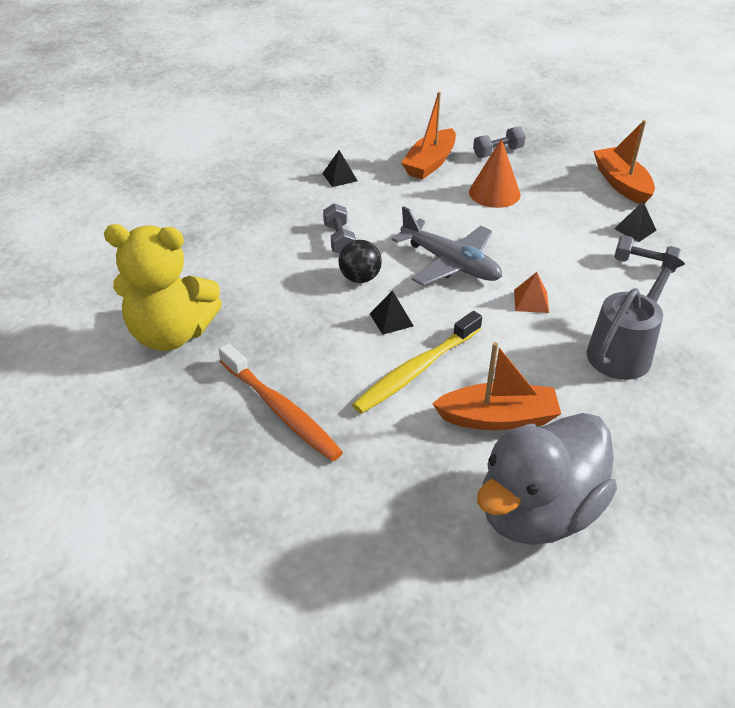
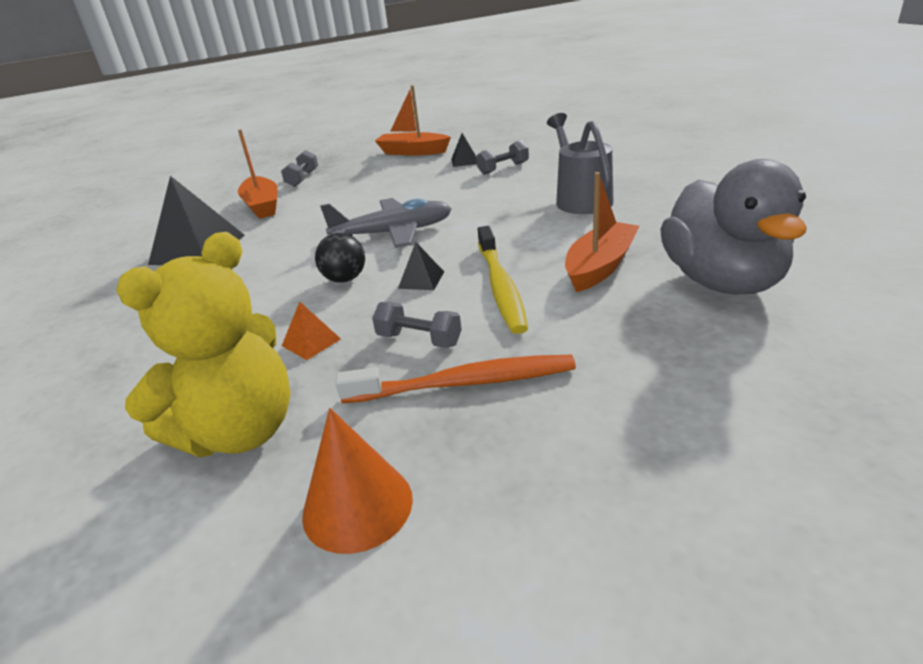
camera: 50 degrees left, 10 degrees down
(339, 177) = (197, 249): black pyramid -> black pyramid, size x2.15
(339, 240) = (277, 274): grey dumbbell -> grey dumbbell (419, 340)
(494, 193) = (344, 193): orange cone -> orange cone (357, 506)
(531, 301) = (485, 215): orange pyramid -> orange pyramid (311, 342)

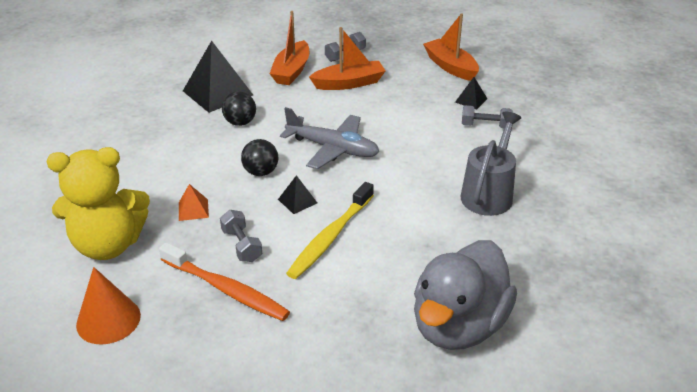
camera: 35 degrees right, 5 degrees up
(260, 257) = (240, 122): none -> black ball
(600, 267) = (407, 262): orange boat -> orange boat (349, 83)

